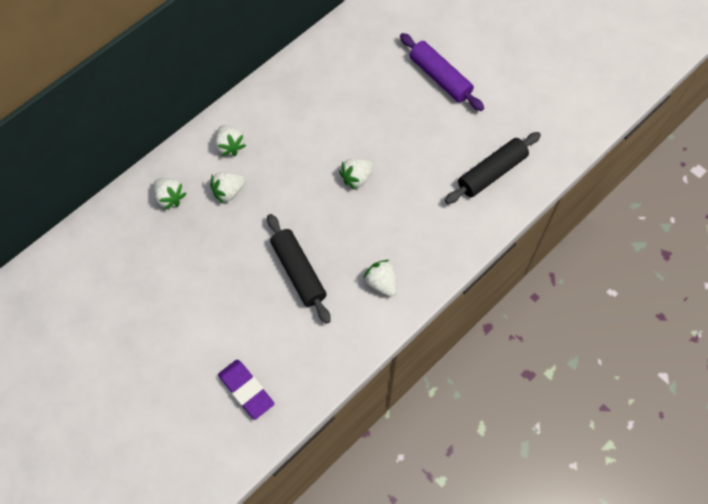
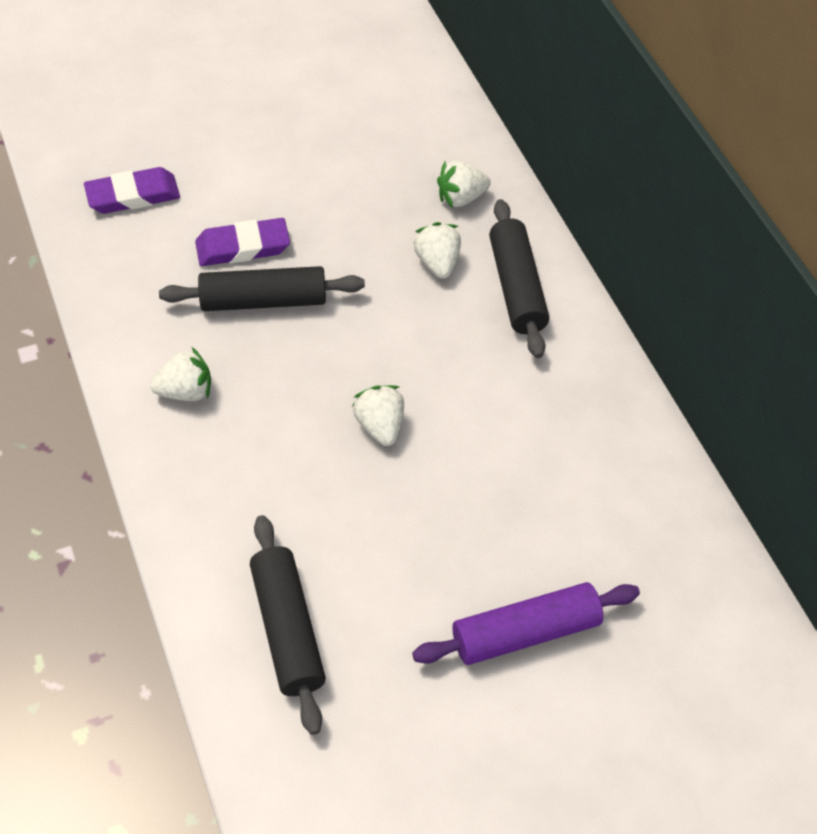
camera: 110 degrees right, 10 degrees down
(230, 146) = (516, 287): white strawberry -> black rolling pin
(262, 302) = (243, 247): none -> purple eraser

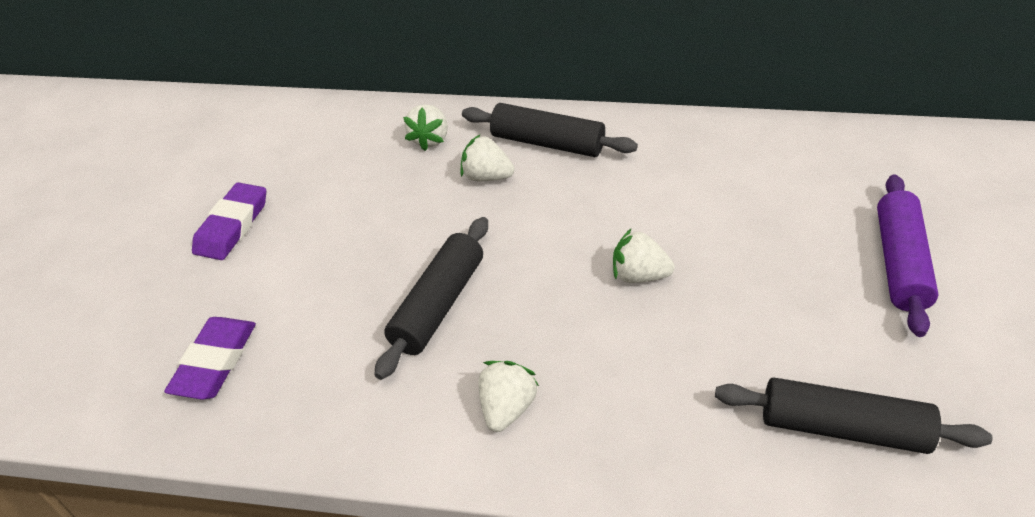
camera: 55 degrees left, 10 degrees down
(243, 247) = (360, 297): purple eraser -> purple eraser (232, 226)

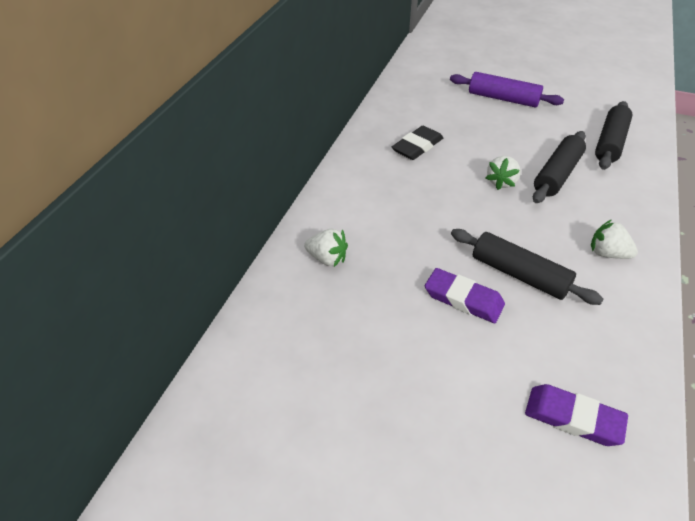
camera: 80 degrees left, 0 degrees up
(232, 226) = (403, 408): purple eraser -> purple eraser (463, 299)
(486, 177) = (387, 233): white strawberry -> none
(547, 143) = (358, 197): black rolling pin -> black rolling pin (557, 175)
(686, 178) = (417, 146): none -> black eraser

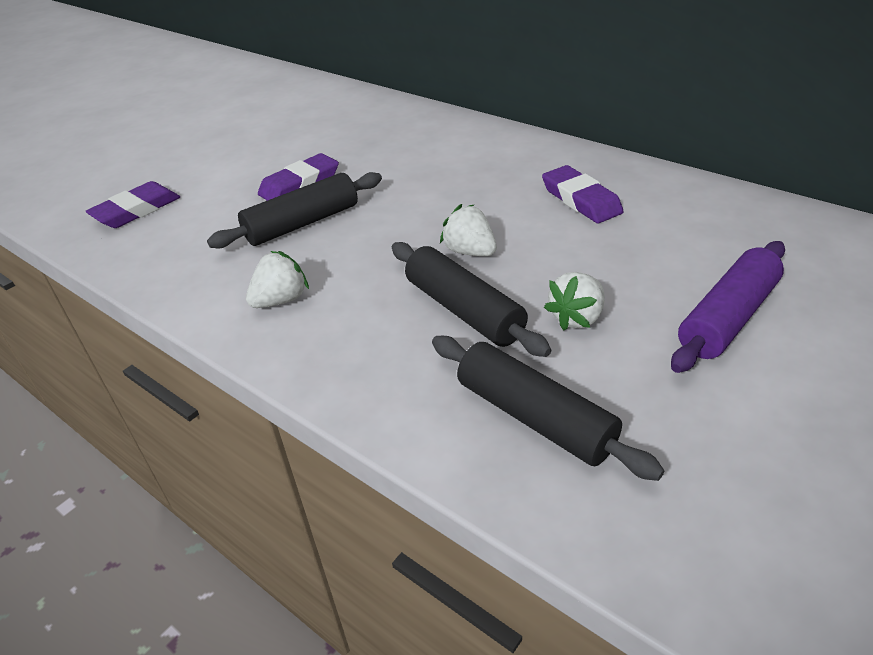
camera: 110 degrees right, 5 degrees down
(327, 258) = (403, 126): white strawberry -> white strawberry (577, 318)
(417, 146) = (580, 200): black eraser -> purple eraser

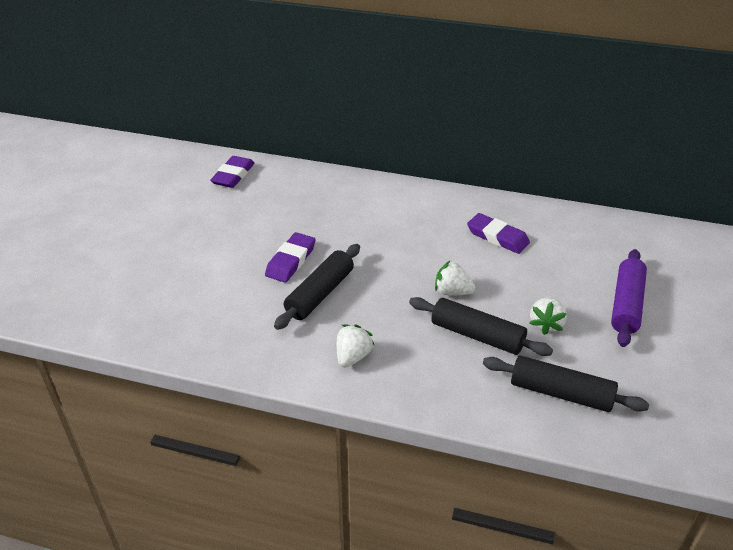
camera: 25 degrees left, 0 degrees up
(136, 210) = (176, 309): purple eraser -> purple eraser (233, 175)

